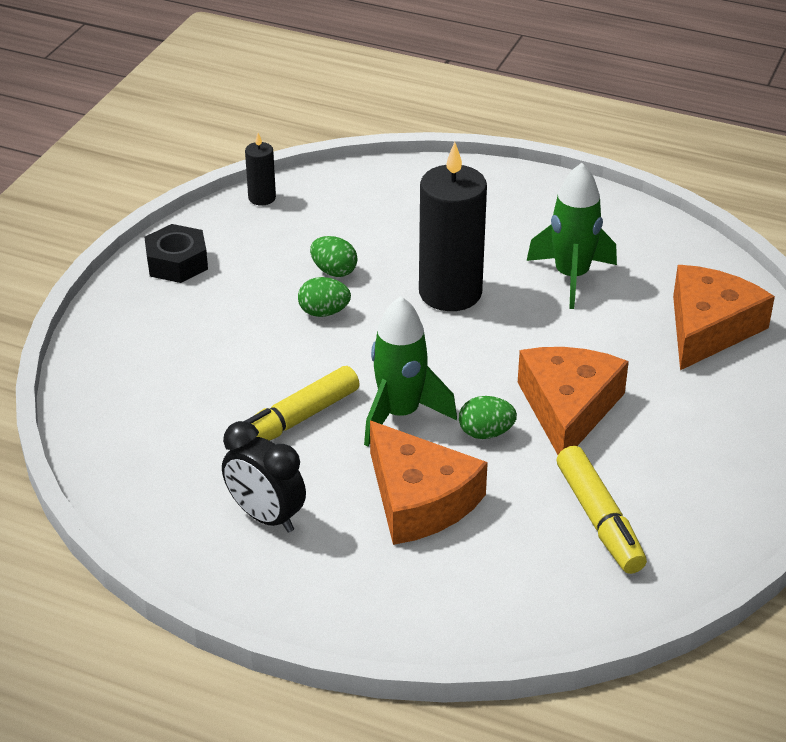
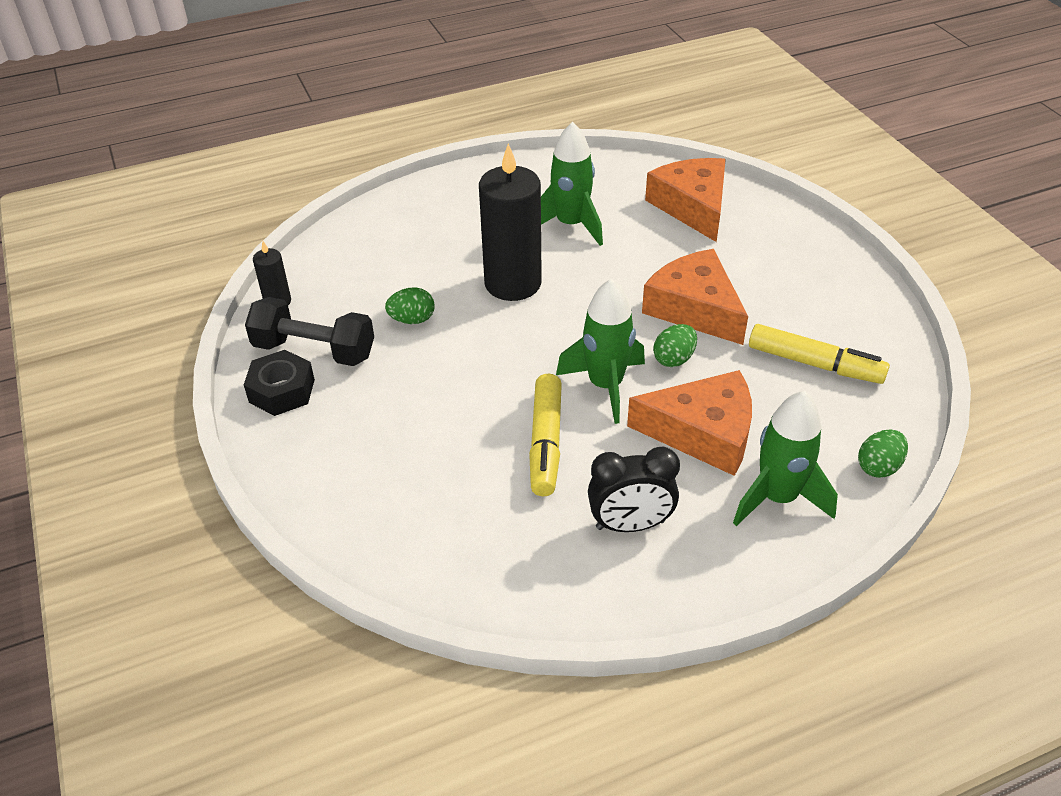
camera: 45 degrees left, 5 degrees up
(236, 249) = (314, 350): none -> black dumbbell
(324, 312) = (449, 353): green egg -> green egg (878, 467)
(400, 584) = (777, 498): none -> green rocket

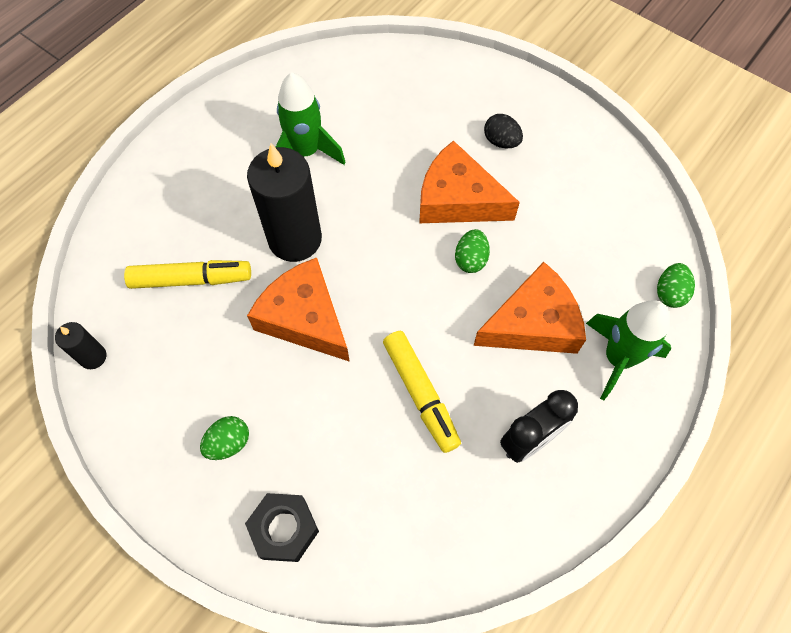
camera: 30 degrees left, 20 degrees up
(282, 391) = (163, 454): black nut -> black nut (284, 529)
(314, 350) = (164, 395): black dumbbell -> none
(412, 320) = (231, 319): green egg -> green egg (229, 443)
(605, 386) = (434, 313): green rocket -> none
(692, 206) = (395, 89): orange cheese -> orange cheese (304, 318)
(773, 279) = (501, 141): none -> black egg
(814, 364) = (575, 215): yellow marker -> yellow marker (191, 279)

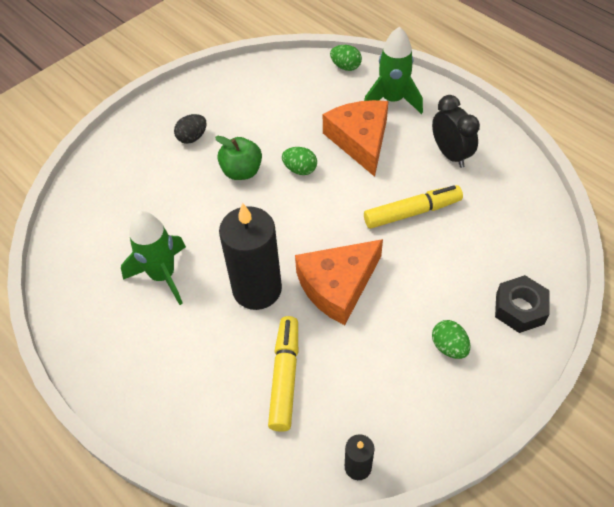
camera: 80 degrees left, 10 degrees down
(457, 199) = (242, 171): orange cheese -> green apple

